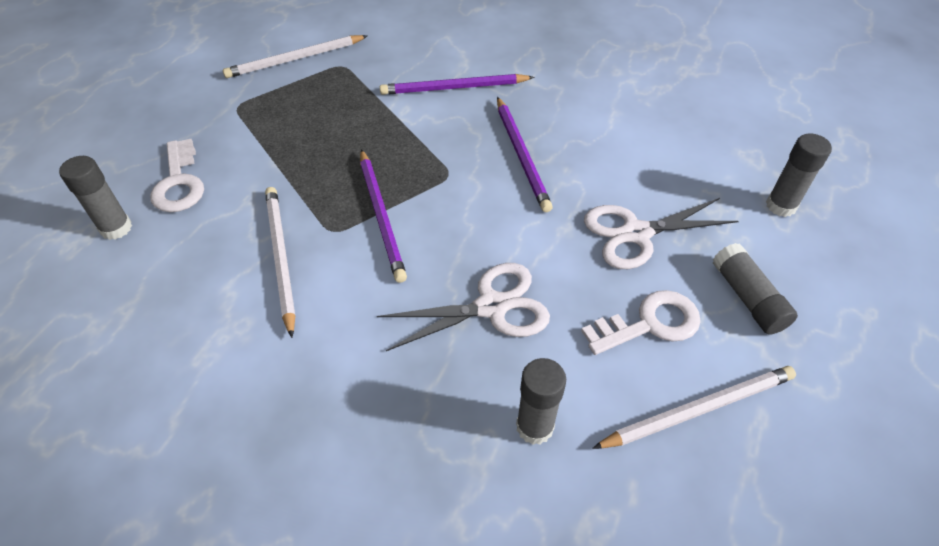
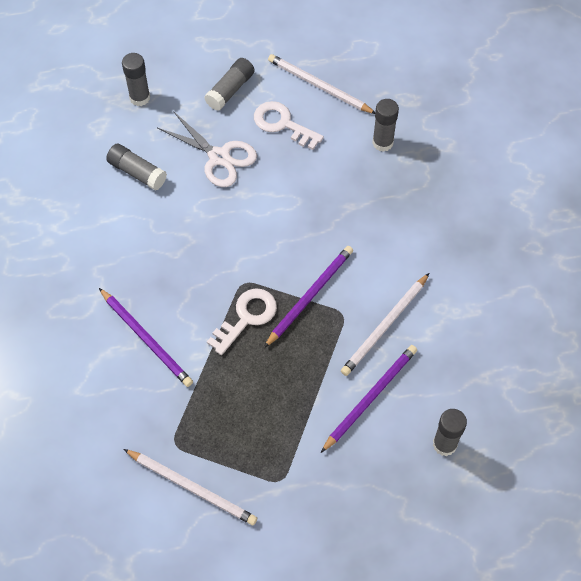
camera: 125 degrees left, 10 degrees up
(179, 182) = (381, 444): white key -> white key (246, 317)
(492, 307) = (329, 197): white scissors -> none
(521, 155) = (193, 251): purple pencil -> purple pencil (370, 397)
(661, 158) = (137, 172): none -> grey glue stick

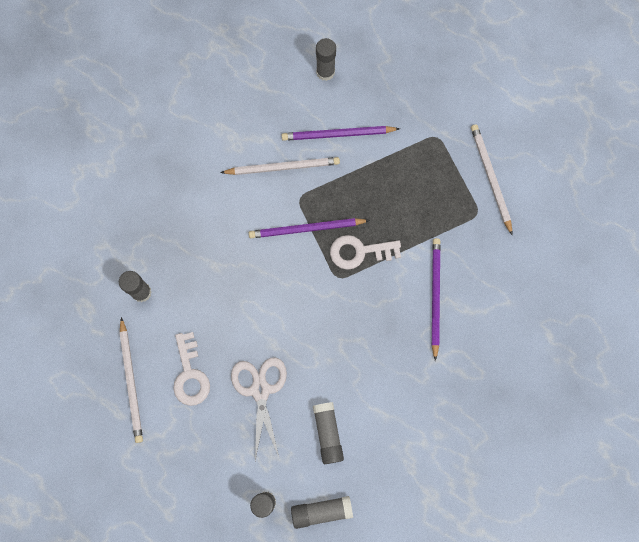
camera: 135 degrees left, 15 degrees up
(230, 90) = (195, 442): grey glue stick -> grey glue stick (321, 511)

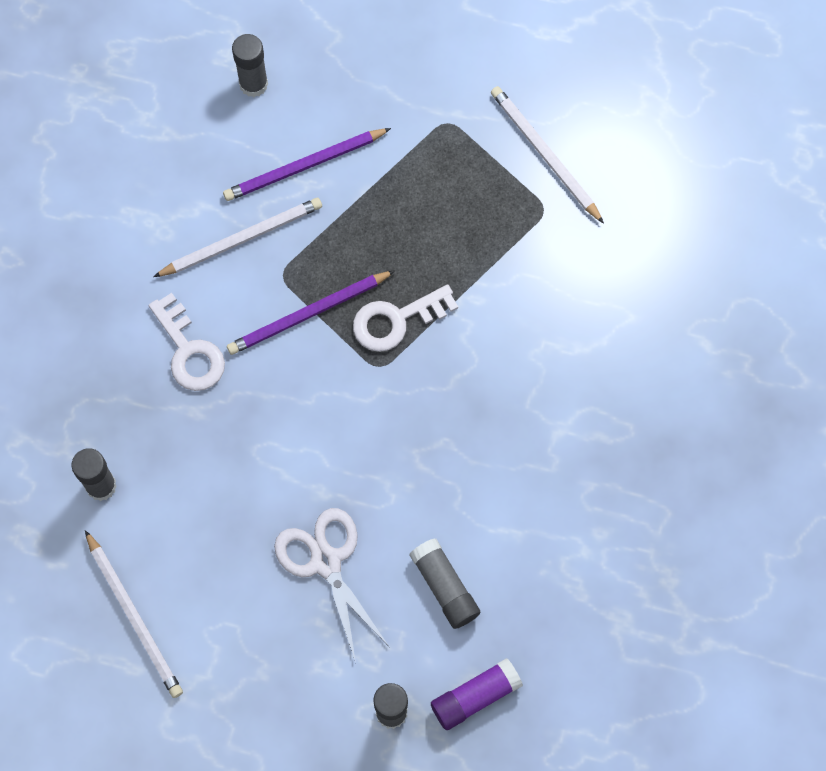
camera: 20 degrees left, 5 degrees down
(190, 374) = (216, 576): white key -> white key (189, 351)
(321, 511) = (475, 697): grey glue stick -> purple glue stick
(435, 296) = (526, 345): purple pencil -> none

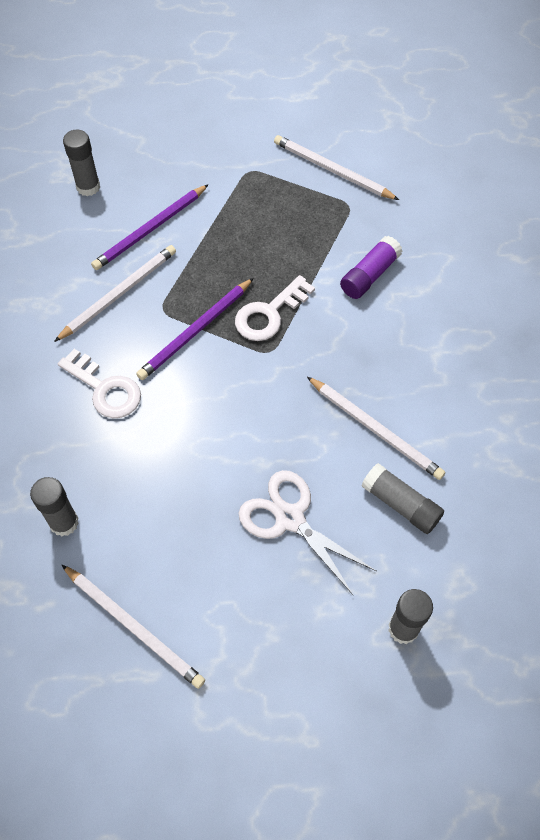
camera: 20 degrees left, 10 degrees down
(454, 497) = (375, 430): none -> white pencil
(475, 697) = (470, 587): purple glue stick -> purple glue stick (369, 275)

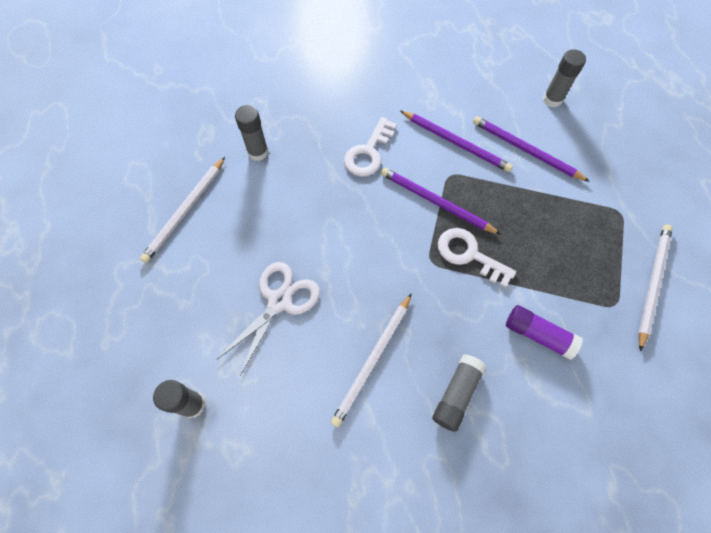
camera: 80 degrees right, 5 degrees up
(119, 294) = (456, 143): white pencil -> purple pencil
(401, 504) = (303, 391): grey glue stick -> grey glue stick (456, 394)

